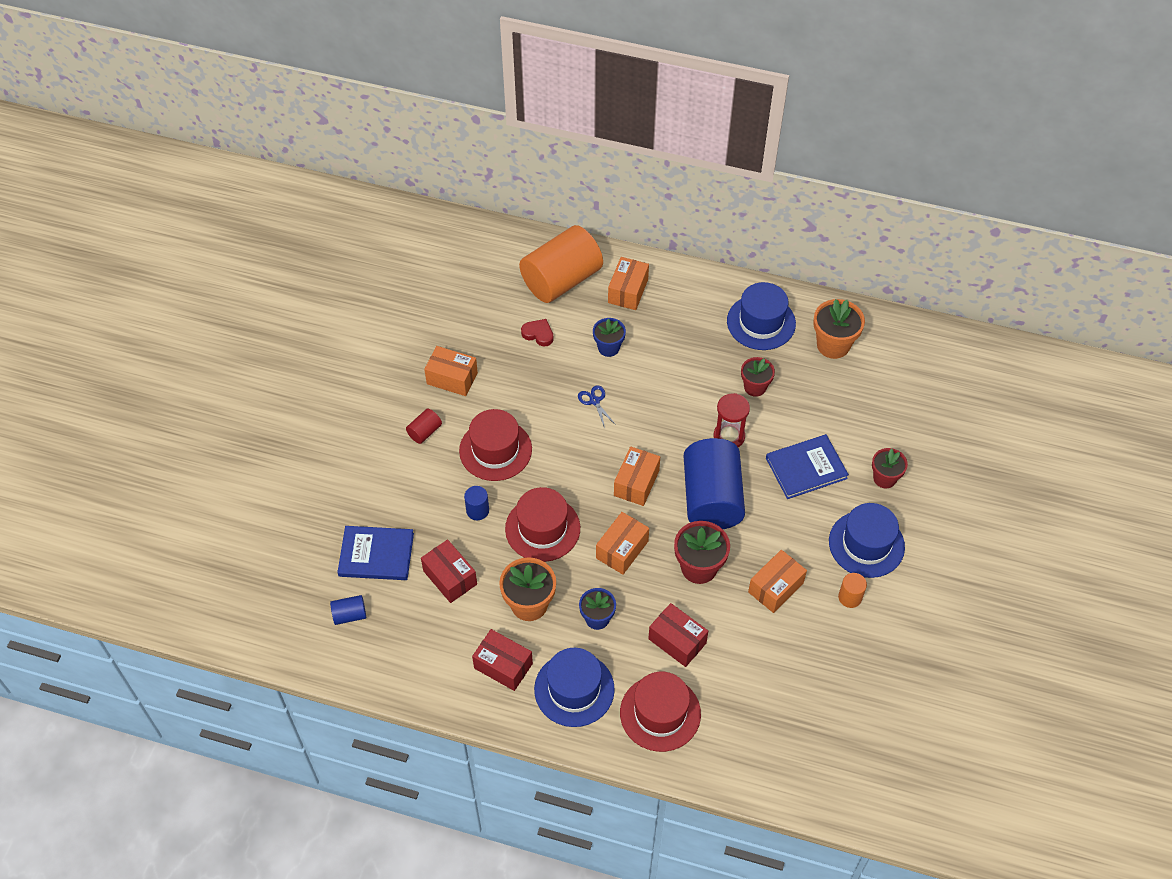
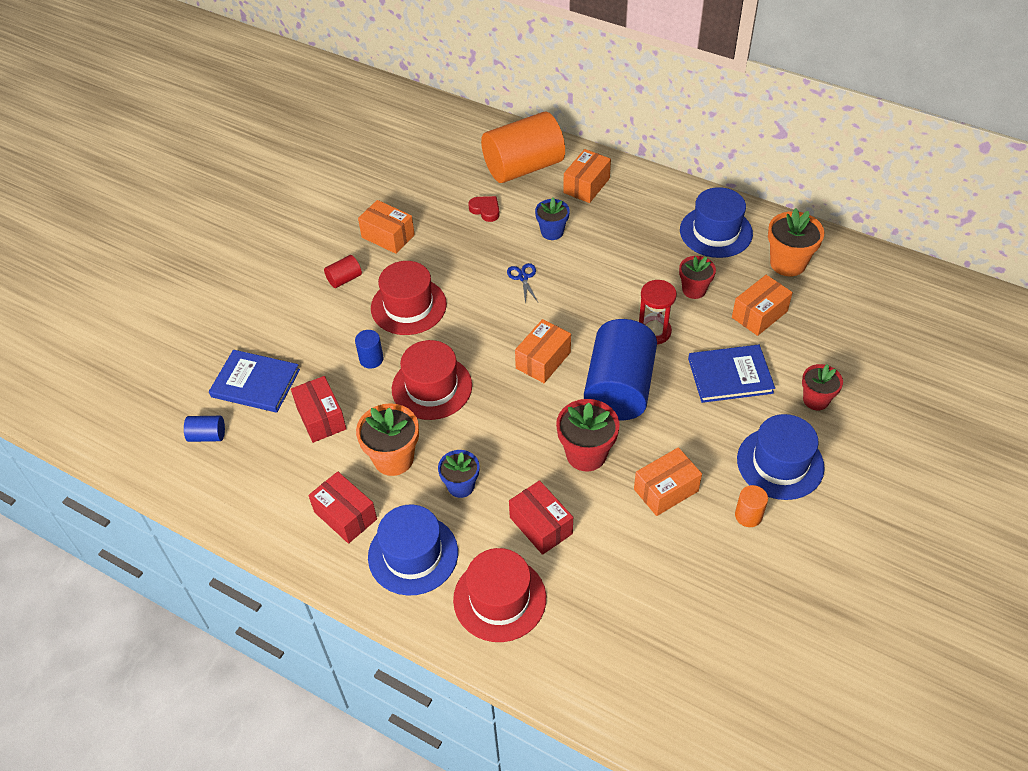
camera: 15 degrees right, 5 degrees down
(622, 550) = (508, 422): orange box -> orange box (759, 314)

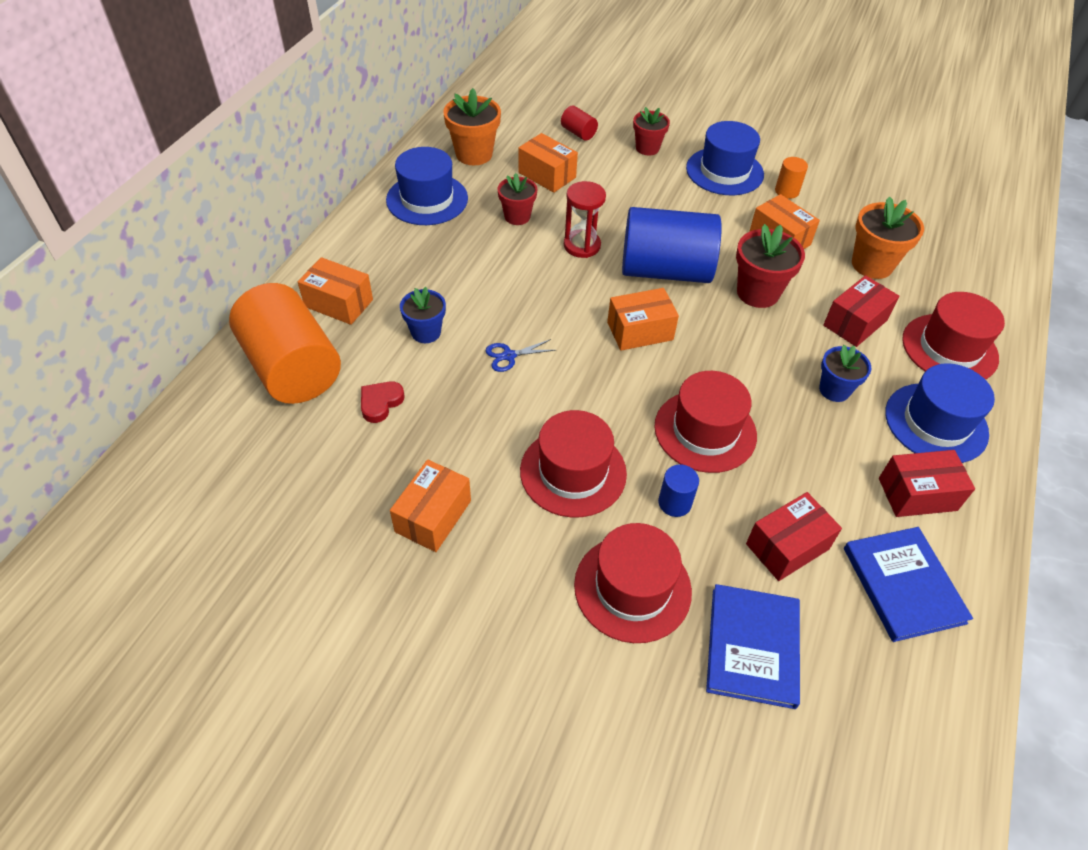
camera: 100 degrees left, 0 degrees up
(207, 435) = (864, 694): blue cylinder -> none
(312, 328) = (632, 588): none -> red hat
(344, 279) = (527, 561): red cylinder -> red cylinder (578, 133)
(345, 515) = (917, 494): red box -> red box turned 45 degrees clockwise
(393, 459) = (821, 457): orange flower pot -> orange flower pot (872, 265)
(543, 360) = (640, 331): orange box -> orange box turned 45 degrees counterclockwise
(730, 375) = (630, 196): blue book -> blue book (903, 585)

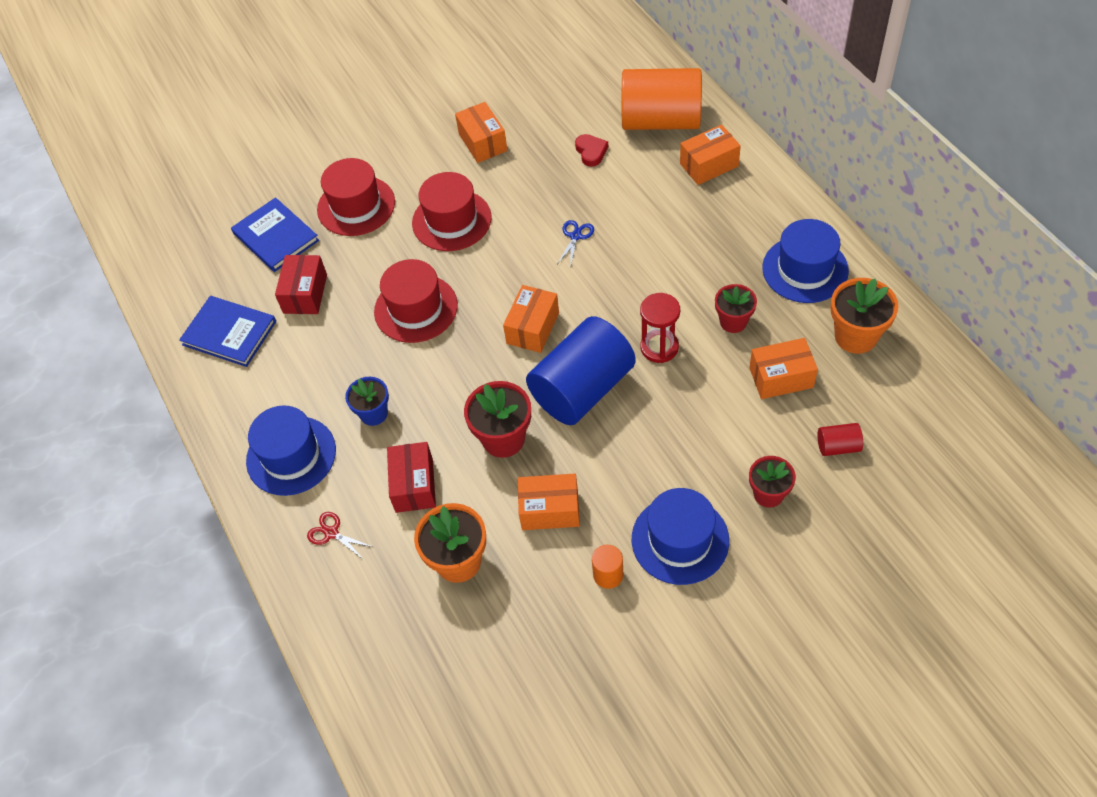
camera: 135 degrees right, 5 degrees up
(426, 332) = (638, 201): blue flower pot -> none
(674, 503) = (384, 257): blue cylinder -> none
(917, 494) = (263, 392): red box -> none
(949, 348) = (331, 533): red hat -> red scissors

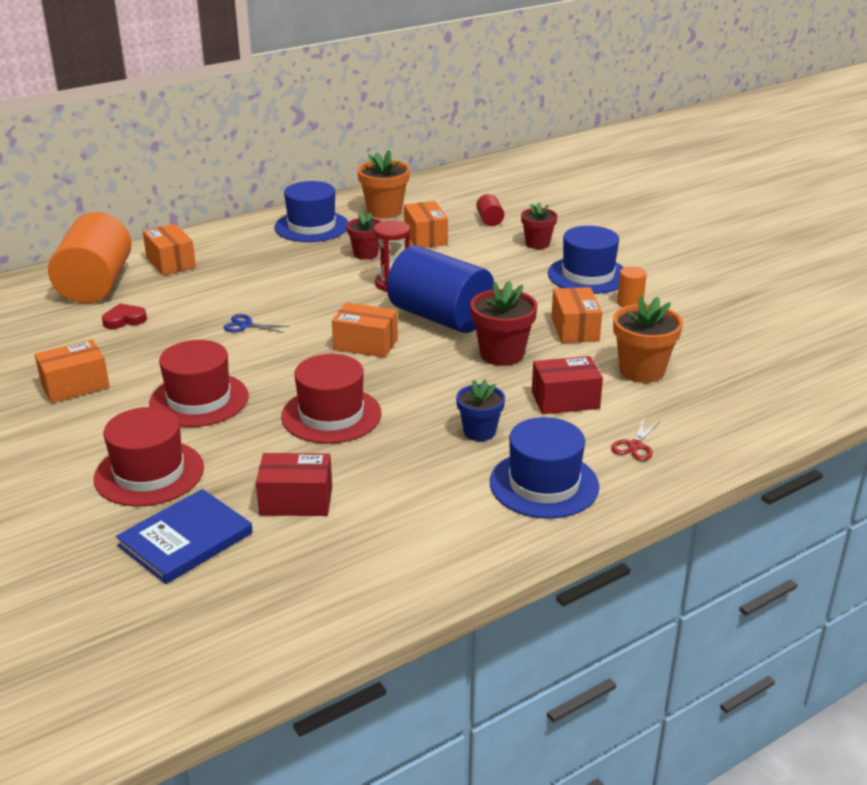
camera: 100 degrees left, 25 degrees down
(229, 333) = (357, 561): blue book -> none

